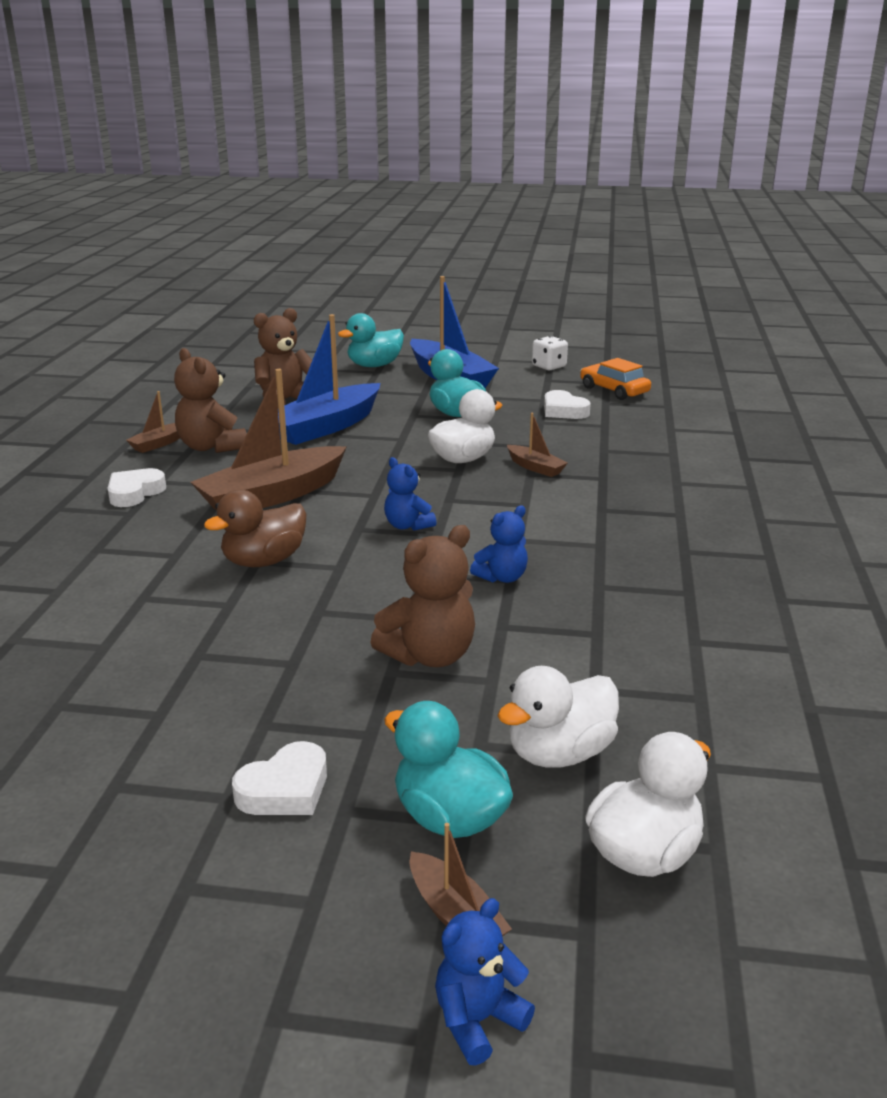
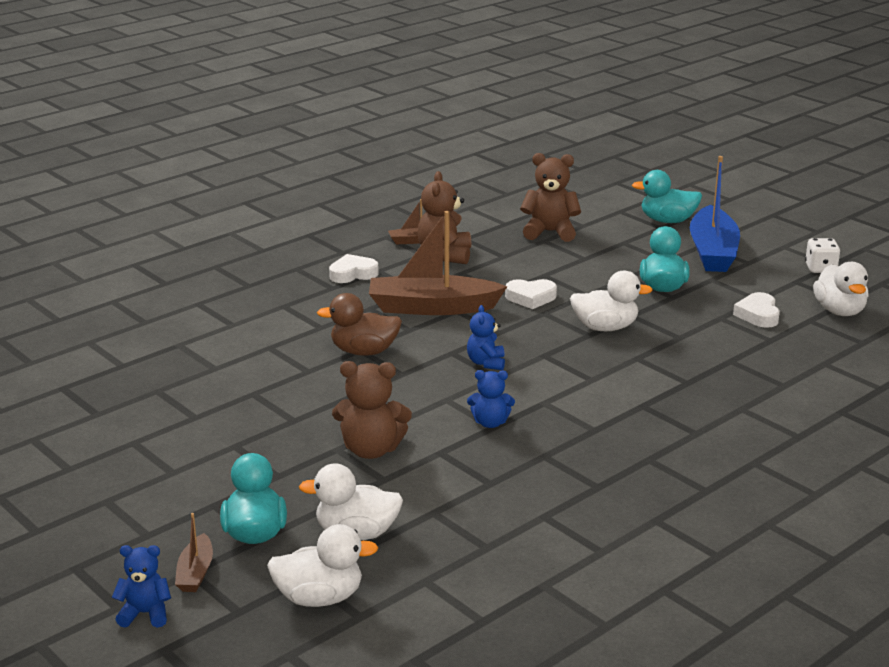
camera: 40 degrees right, 0 degrees up
(285, 789) = (201, 481): white heart -> white heart (530, 298)
(326, 427) = (546, 265): blue boat -> none
(535, 467) = (649, 354): brown boat -> none
(614, 390) = (839, 311): orange car -> white duck

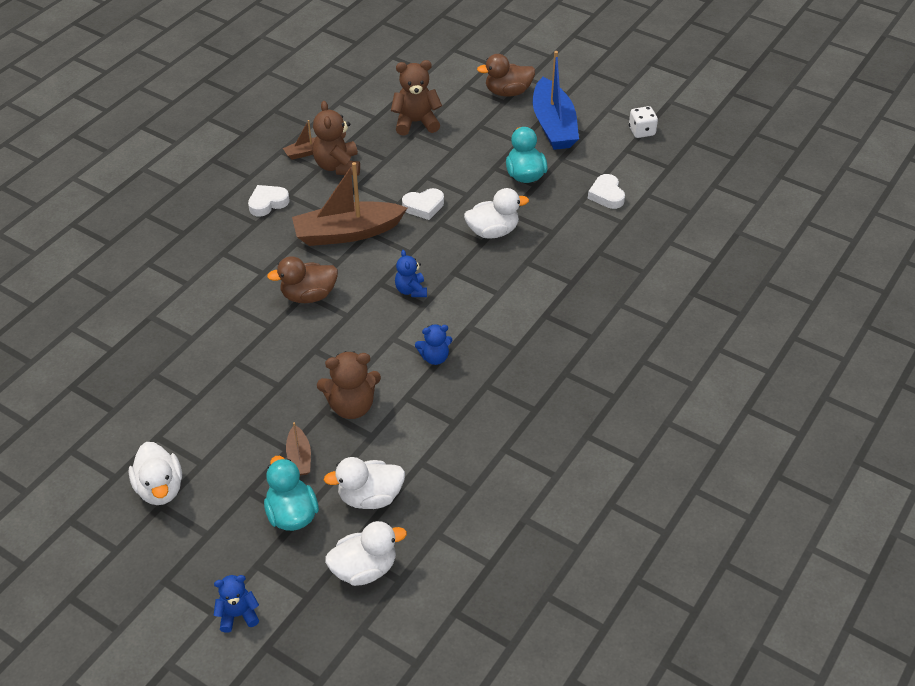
camera: 15 degrees left, 20 degrees up
(195, 573) = (261, 565): brown boat -> brown boat (299, 457)
(667, 221) = (508, 92): turquoise duck -> brown duck
(839, 311) = (666, 179): white duck -> white duck (160, 488)

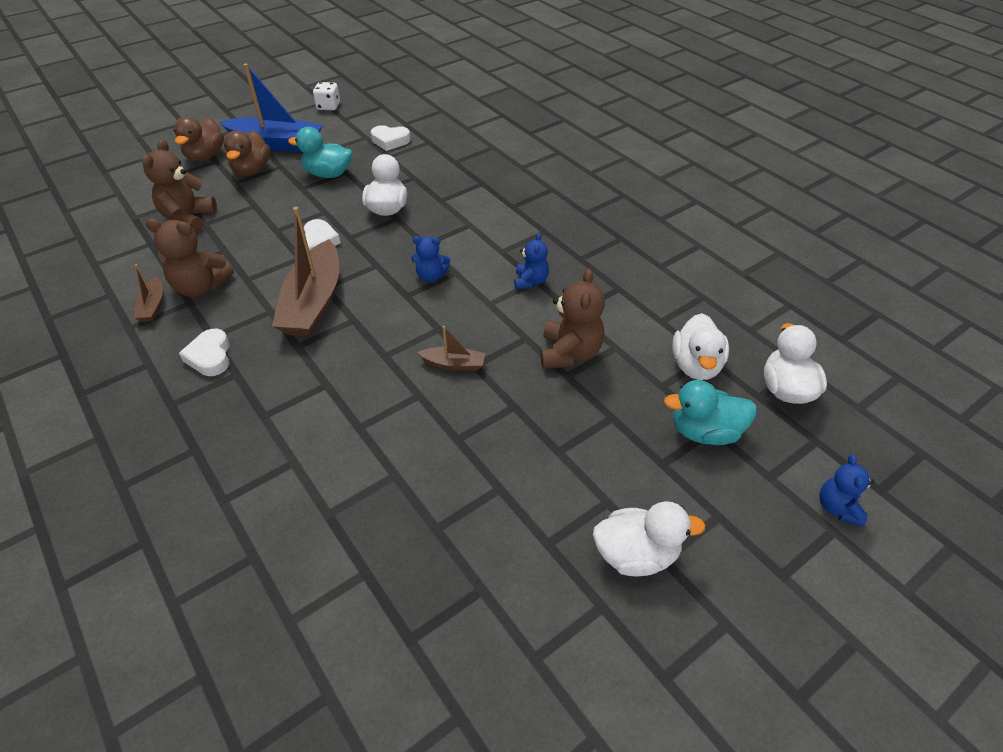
camera: 70 degrees left, 0 degrees up
(299, 457) = (626, 409): brown boat -> brown boat (454, 364)
(308, 295) = (389, 353): brown duck -> brown duck (252, 170)

